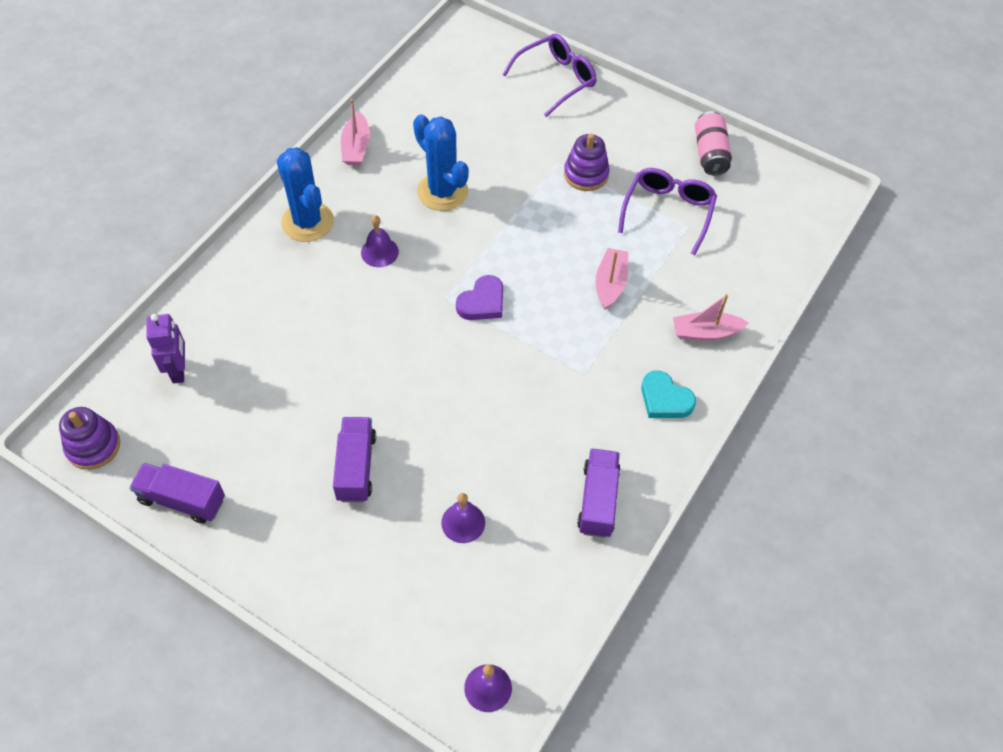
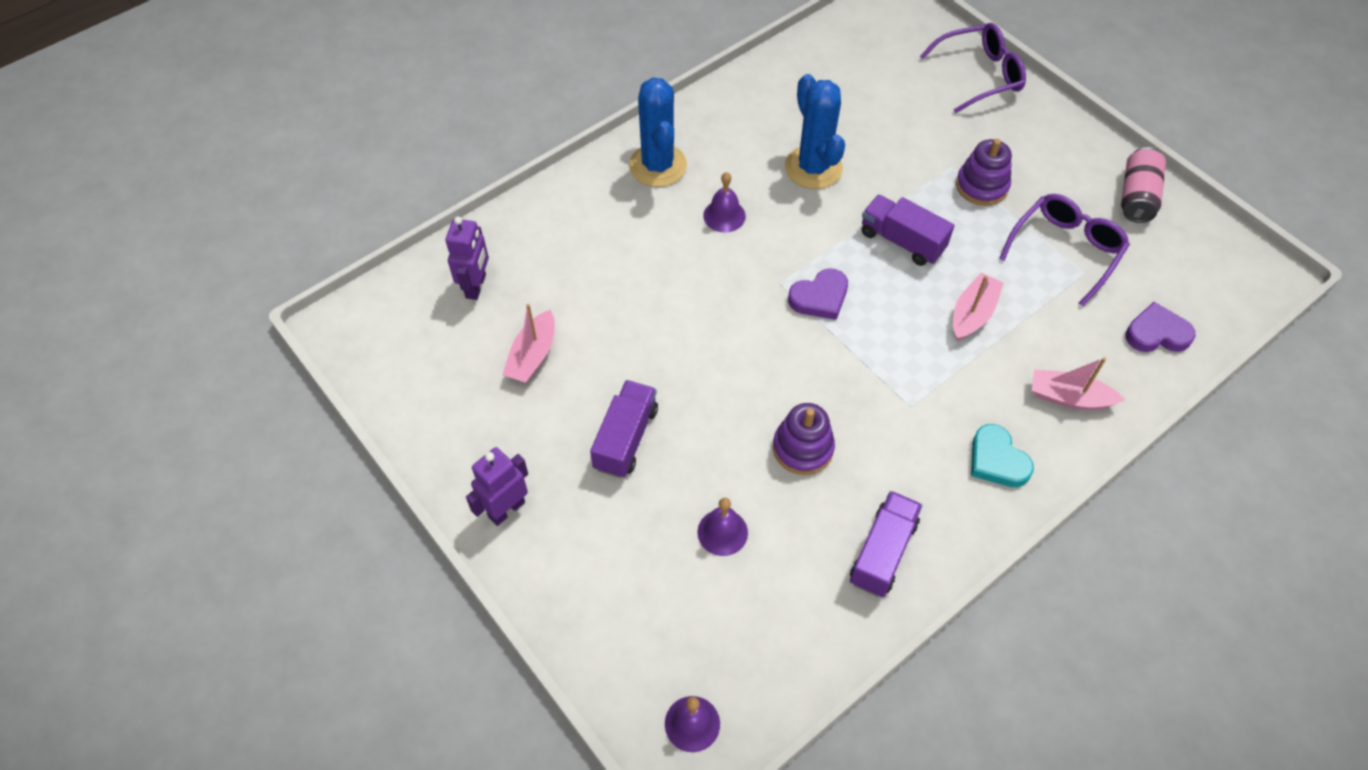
camera: 20 degrees right, 0 degrees up
(93, 446) = (366, 341): purple stacking toy -> purple stacking toy (803, 448)
(182, 500) = (435, 421): purple truck -> purple truck (902, 241)
(271, 558) = (506, 509): none -> purple robot
(356, 147) = (734, 99): pink boat -> pink boat (532, 355)
(757, 262) = (1156, 333): none -> purple heart

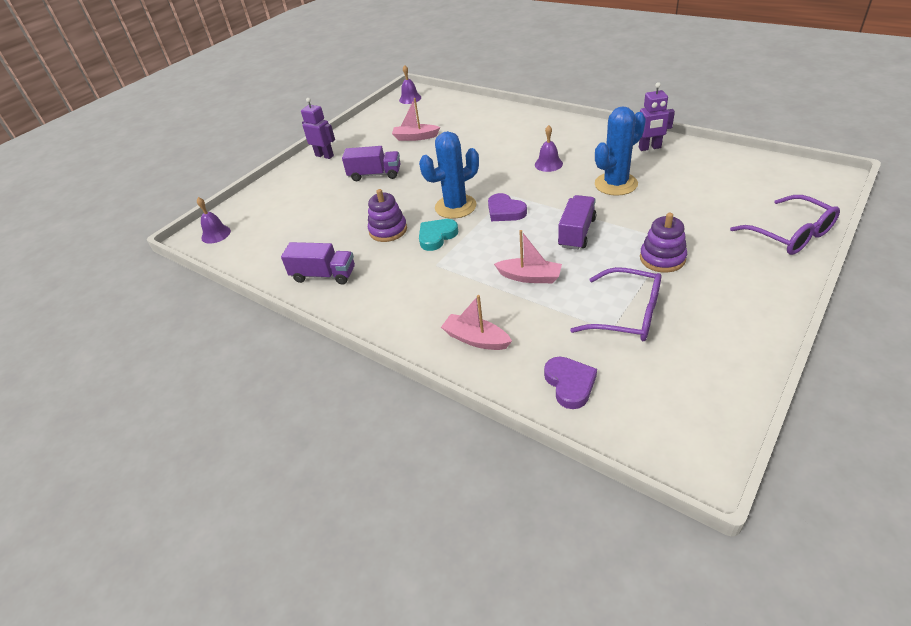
camera: 80 degrees right, 15 degrees down
(476, 286) = (451, 112): purple robot -> purple robot (650, 148)
(658, 165) = (571, 134): blue cactus -> blue cactus (455, 207)
(722, 532) = (325, 217): purple bell -> purple bell (410, 98)
(997, 460) = (406, 311): turquoise heart -> turquoise heart (437, 236)
(1069, 397) = (476, 339): pink boat -> pink boat turned 60 degrees counterclockwise
(1136, 196) = (729, 350): pink can -> none

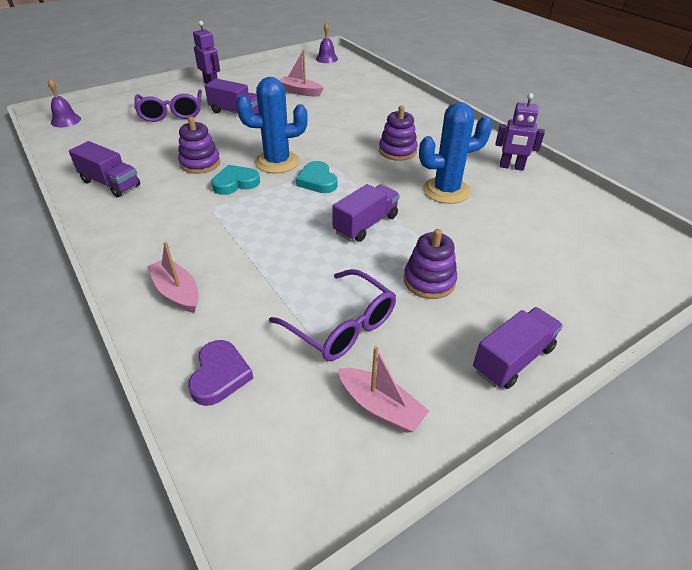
camera: 15 degrees right, 0 degrees up
(505, 211) = (317, 181): purple heart -> turquoise heart
(529, 277) = (282, 251): pink boat -> pink boat (380, 407)
(548, 164) = (397, 151): purple bell -> purple stacking toy
(765, 291) = (513, 359): none -> purple truck
(790, 235) = (594, 307): purple glasses -> purple glasses (171, 113)

